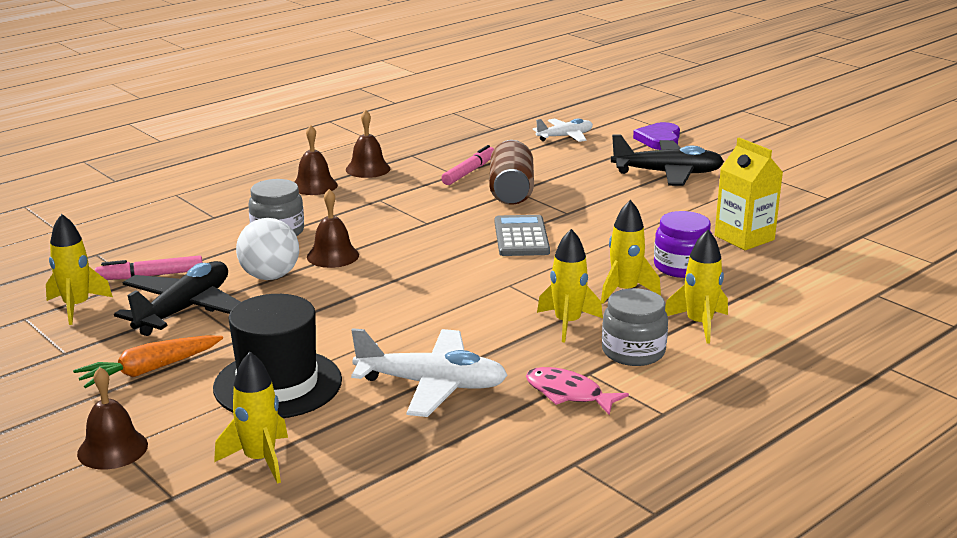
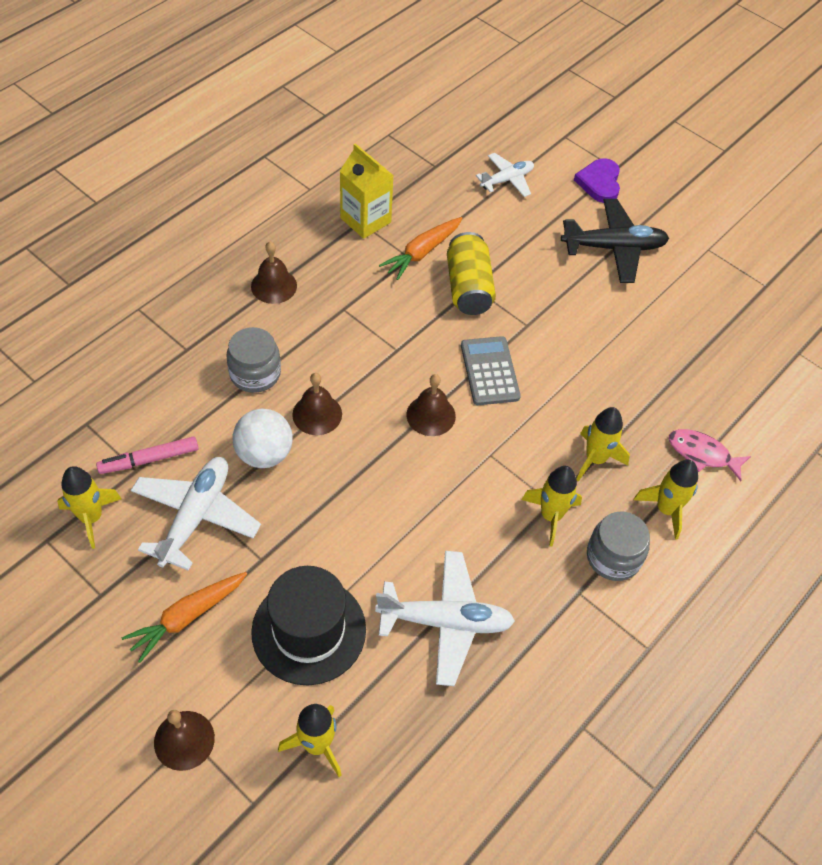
camera: 10 degrees left, 30 degrees up
(184, 310) = (195, 516): black plane -> white plane
(368, 169) = (321, 251): brown bell -> brown bell (431, 415)
(469, 172) = (422, 252): pink marker -> orange carrot
(511, 191) = (468, 287): brown can -> yellow can
(568, 394) = (565, 626): pink fish -> pink fish (702, 454)
(681, 267) = (642, 415): purple jar -> none
(744, 238) = (694, 361): yellow carton -> yellow carton (365, 220)

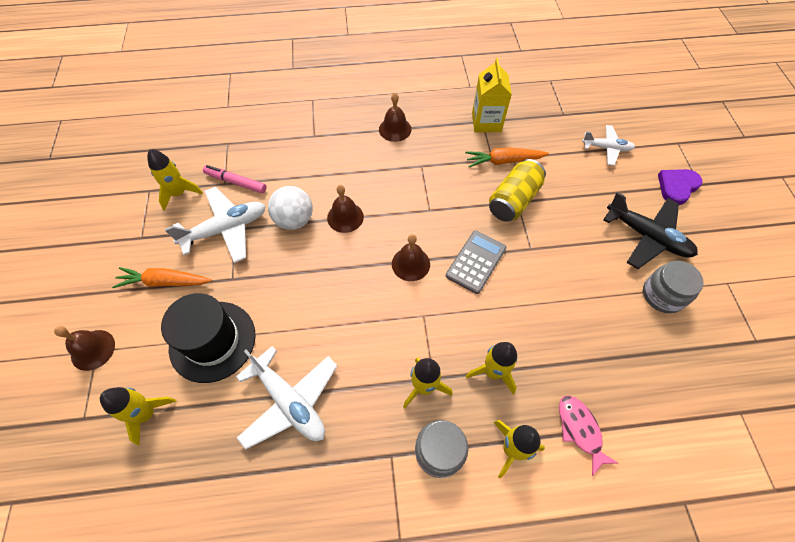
camera: 45 degrees right, 5 degrees up
(255, 373) = (335, 171): grey jar -> grey jar (662, 295)

